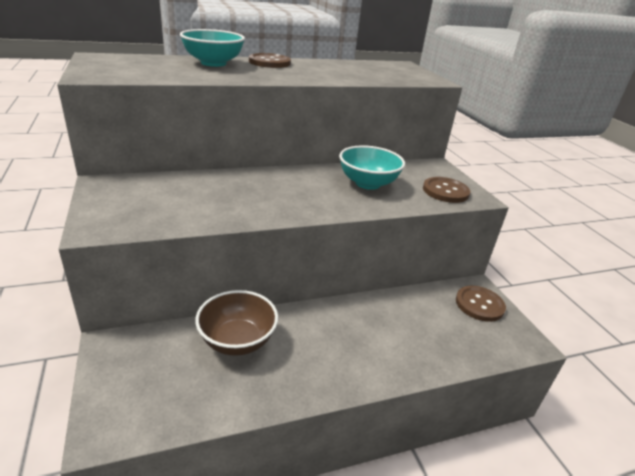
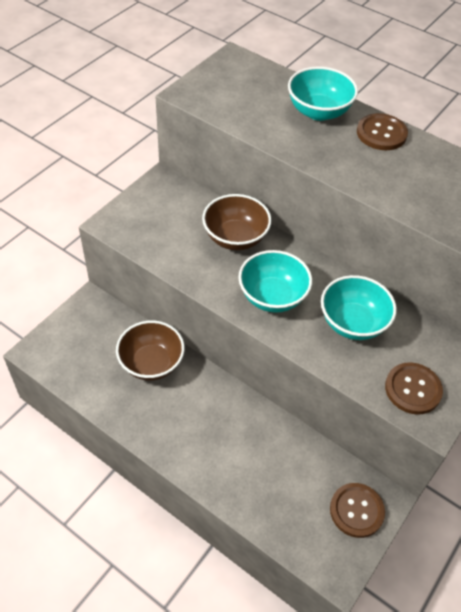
camera: 55 degrees right, 20 degrees up
(223, 184) = (235, 238): none -> brown bowl
(305, 198) = (272, 297): none -> turquoise bowl

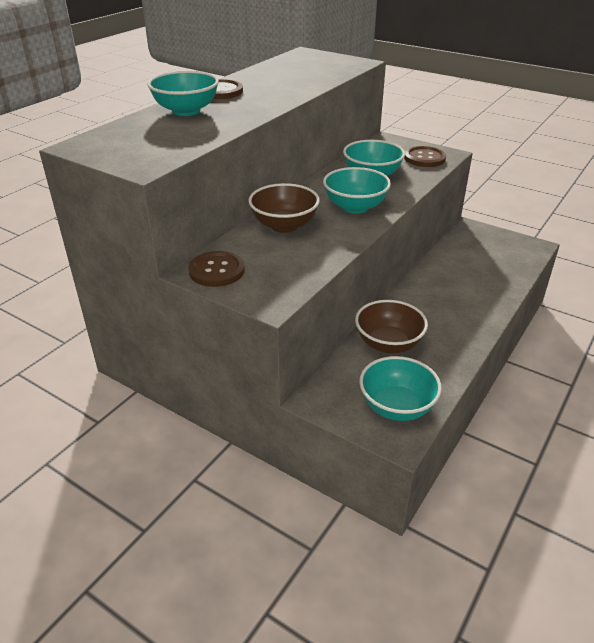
camera: 90 degrees left, 15 degrees down
(70, 356) = (396, 407): none -> turquoise bowl
(356, 510) = (484, 238): brown button -> brown button (216, 271)

